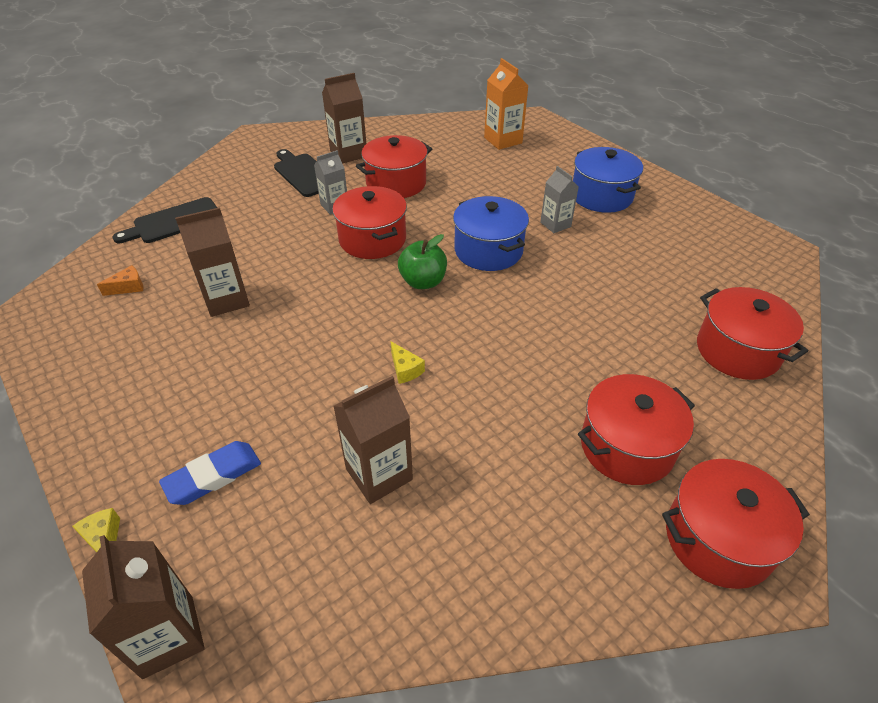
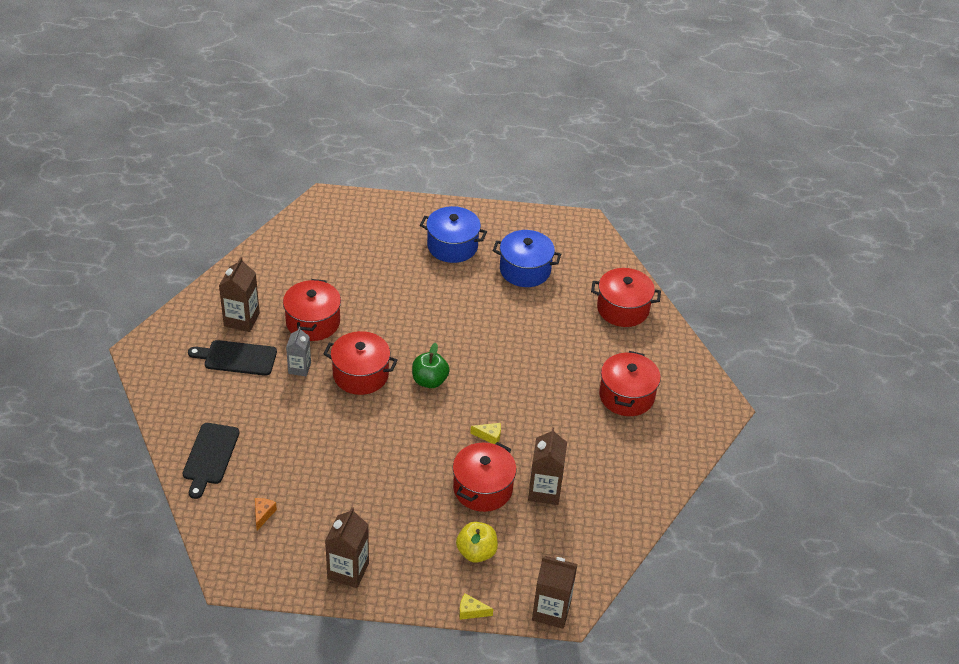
camera: 50 degrees left, 0 degrees up
(213, 476) = (476, 552): blue eraser -> yellow apple
(226, 300) = (337, 475): brown carton -> brown carton (348, 571)
(488, 250) = (437, 333): blue pot -> blue pot (525, 270)
(503, 140) = (333, 236): orange carton -> none
(555, 224) = (451, 287): grey carton -> none
(718, 539) = (696, 408): red pot -> red pot (482, 488)

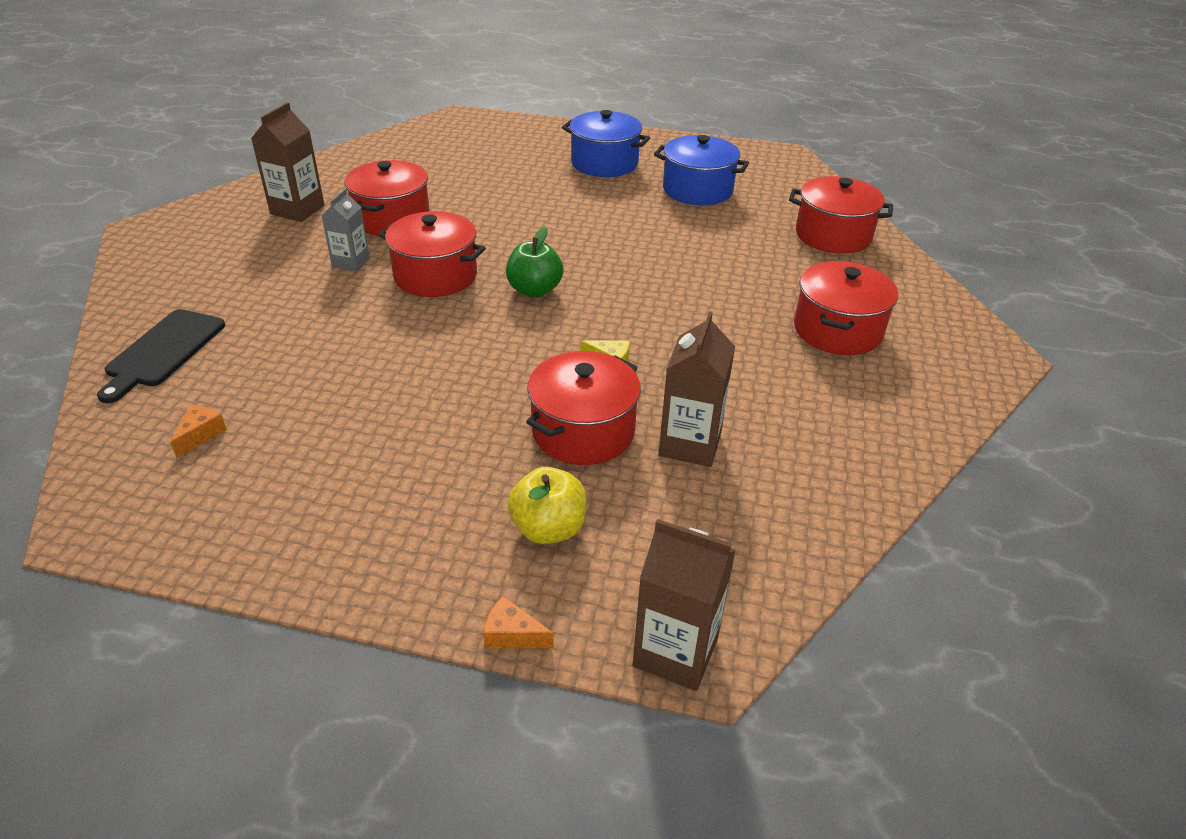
camera: 10 degrees right, 5 degrees down
(237, 358) = (269, 246): black cutting board -> none
(348, 571) = (303, 536): brown carton -> none
(471, 611) = (512, 635): yellow cheese -> orange cheese

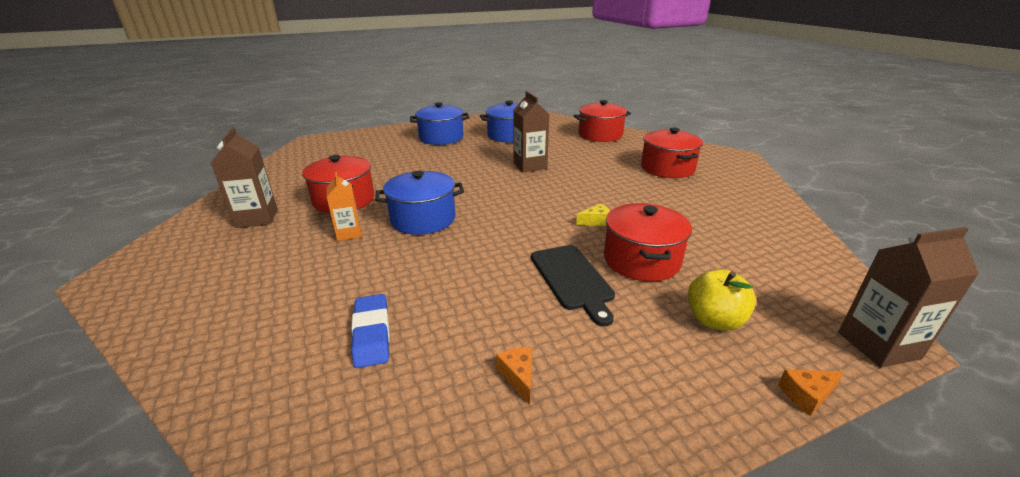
camera: 35 degrees left, 10 degrees down
(163, 351) = (255, 357): black cutting board -> black cutting board (572, 279)
(201, 435) = (385, 403): orange cheese -> orange cheese (518, 376)
(254, 374) = (372, 334): none -> blue eraser
(351, 262) = (348, 233): grey carton -> orange carton
(435, 276) = (423, 219): red pot -> blue pot
(534, 290) = (497, 204): green apple -> none
(690, 444) = (698, 241): brown carton -> brown carton (530, 166)

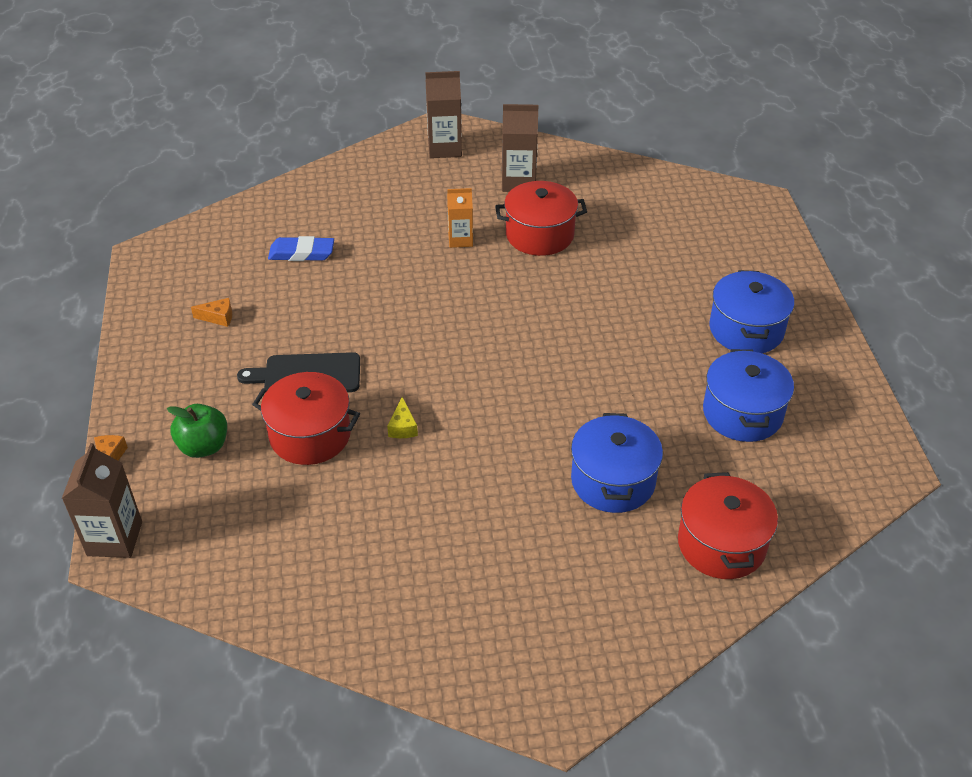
camera: 105 degrees right, 15 degrees up
(423, 219) = (469, 290): blue pot -> blue pot (613, 481)
(530, 166) = (595, 408): brown carton -> brown carton (444, 148)
(667, 168) = (532, 573): red pot -> none
(714, 320) = (203, 446): yellow apple -> green apple

